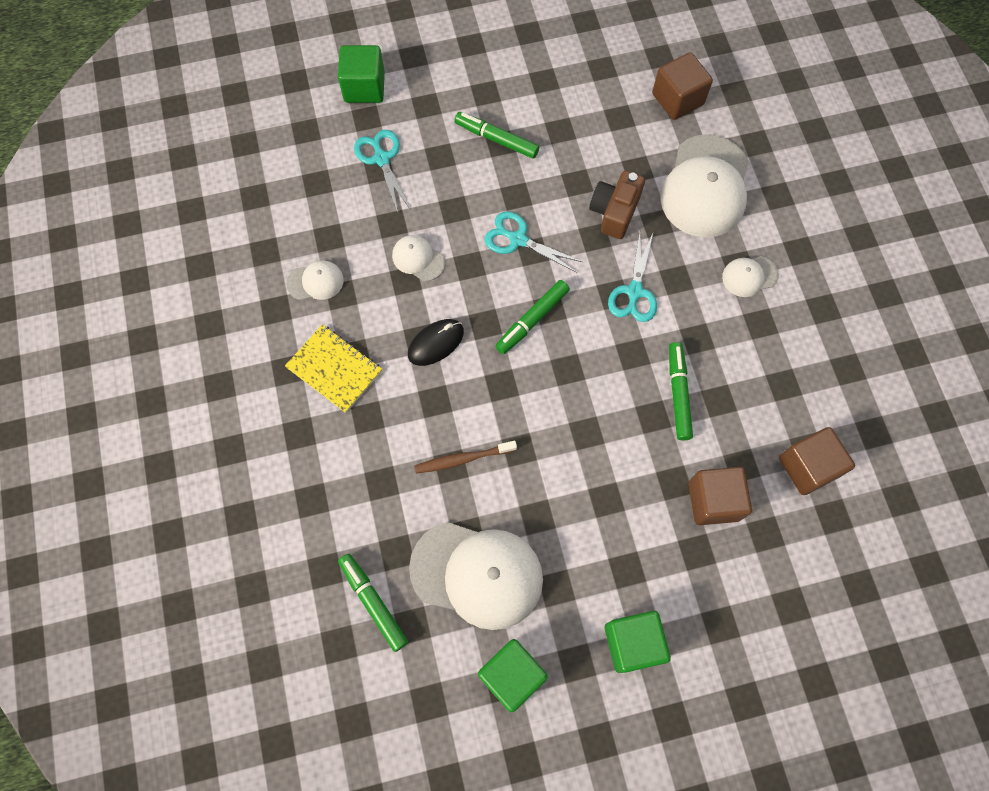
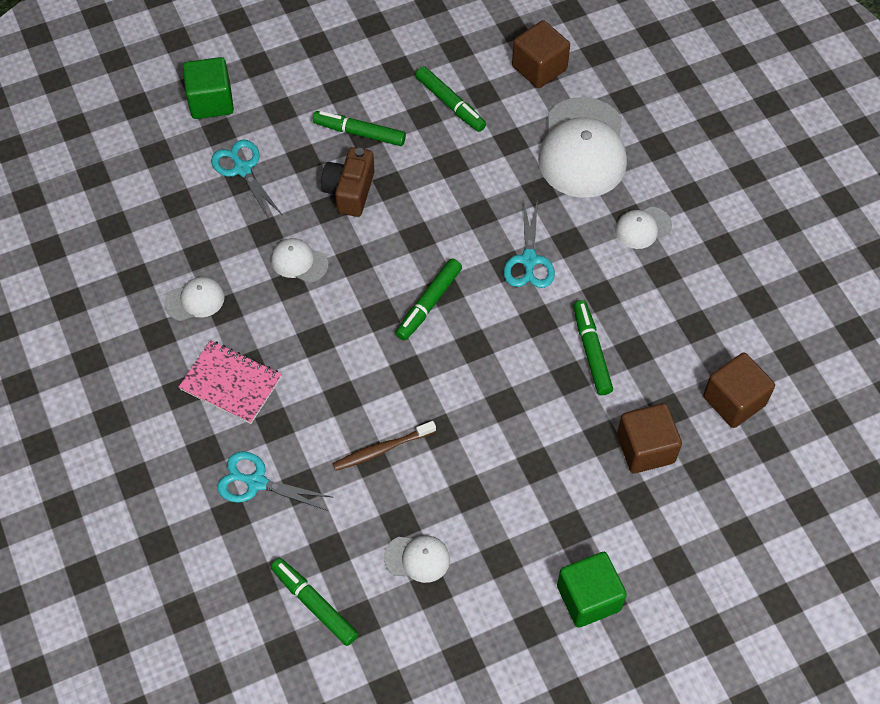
camera: 10 degrees left, 10 degrees down
(334, 369) = (231, 383): yellow notebook -> pink notebook
(435, 343) = (332, 341): black mouse -> none
(477, 574) = (417, 558): white cap -> white cap, size x0.47
(511, 675) = (471, 650): green cube -> none
(518, 239) = (400, 227): turquoise scissors -> turquoise scissors (256, 482)
(587, 123) = (450, 104): none -> green marker
(614, 212) = (494, 186): brown camera -> brown camera (350, 191)

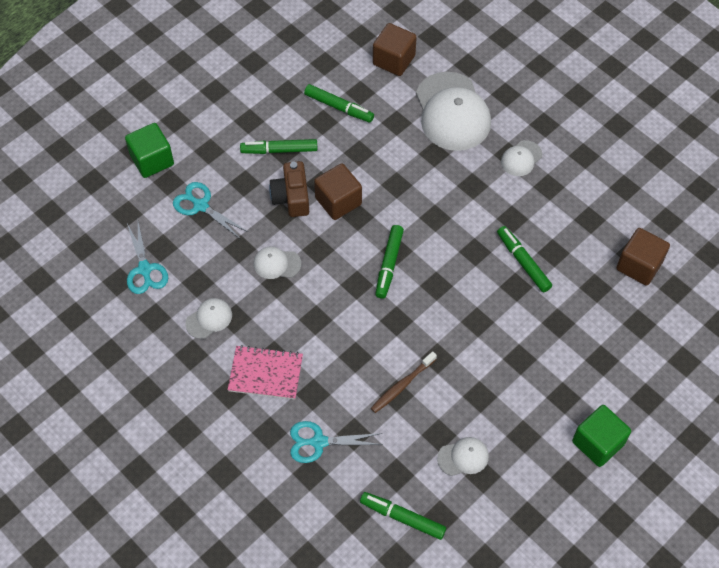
camera: 20 degrees left, 0 degrees up
(529, 260) = (449, 208): turquoise scissors -> turquoise scissors (145, 269)
(645, 448) = (592, 321): brown cube -> brown cube (338, 201)

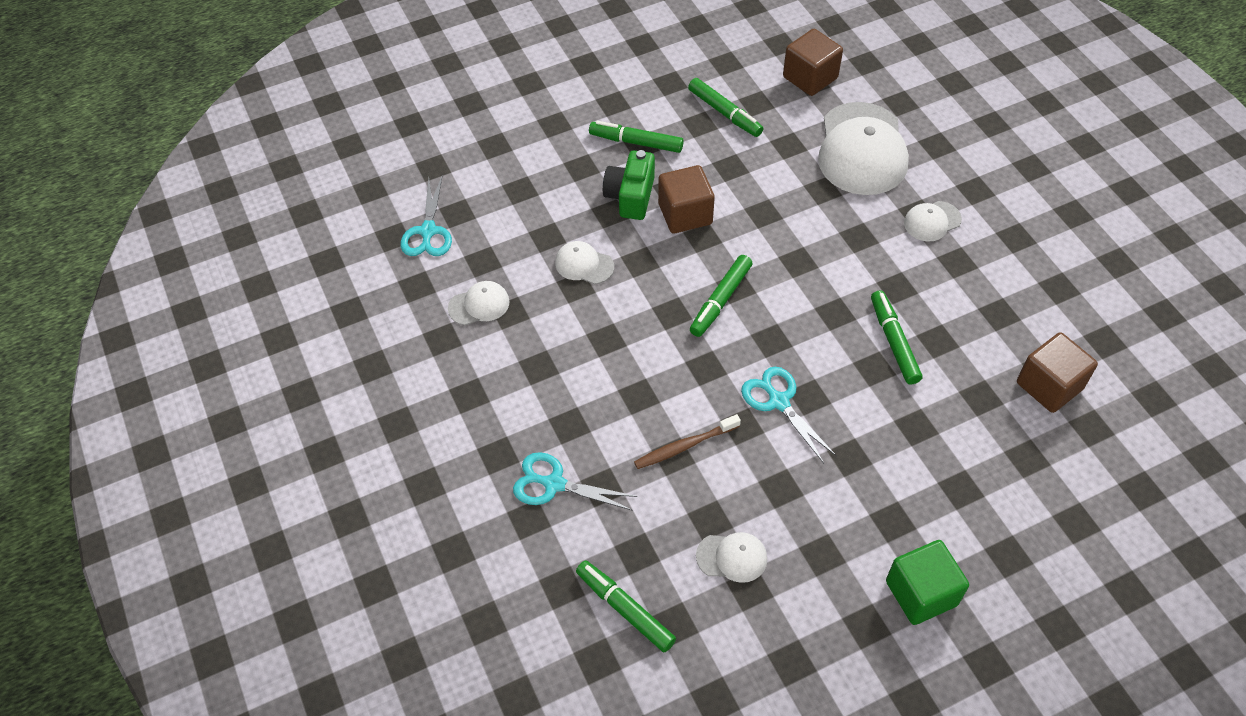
camera: 20 degrees right, 5 degrees down
(152, 160) = (485, 118): green cube -> none
(201, 206) = (520, 179): turquoise scissors -> turquoise scissors (779, 402)
(265, 373) = (521, 385): pink notebook -> none
(291, 197) = (630, 196): brown camera -> green camera

